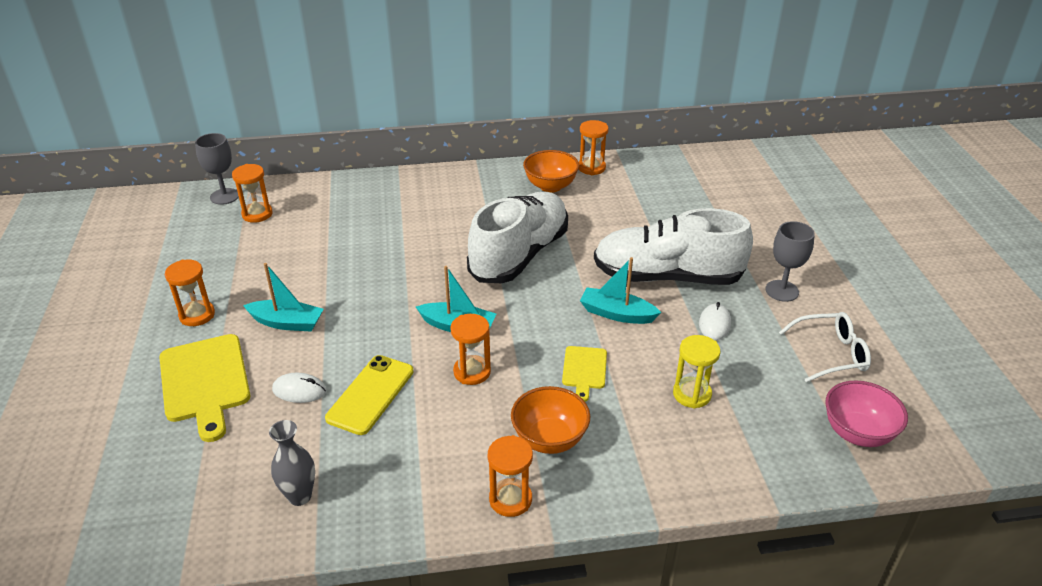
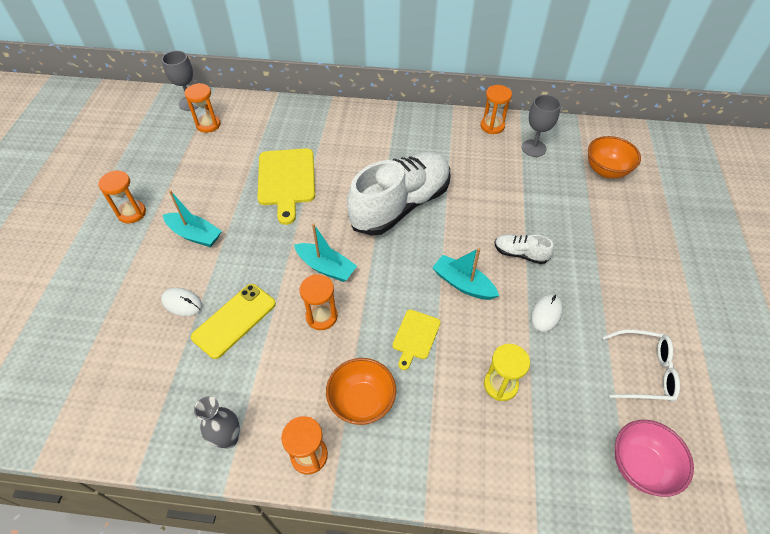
camera: 15 degrees right, 15 degrees up
(205, 382) = (116, 278): yellow cutting board -> yellow cutting board (286, 180)
(300, 496) = (147, 407): grey vase -> grey vase (228, 438)
(550, 186) = (450, 139): orange bowl -> orange bowl (606, 171)
(667, 277) = (520, 254): white shoe -> white shoe, size x0.42
(782, 291) = (620, 291): grey goblet -> grey goblet (533, 148)

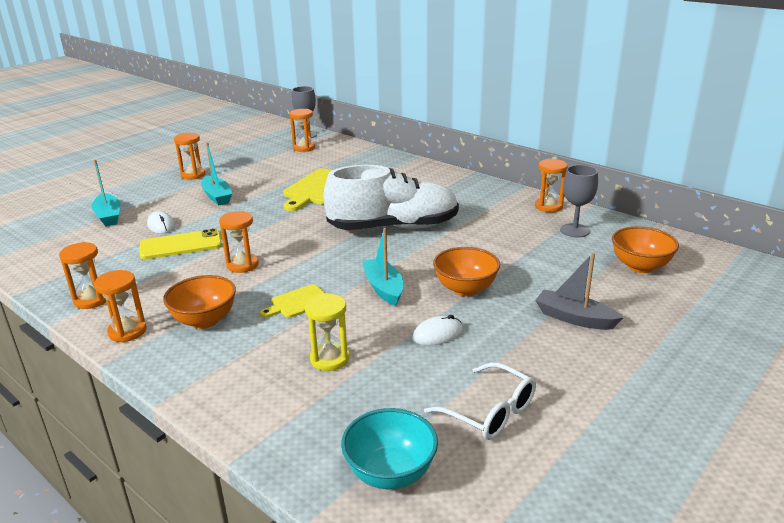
camera: 35 degrees right, 25 degrees down
(228, 438) = (91, 300): grey vase -> orange hourglass
(326, 267) = (284, 241): turquoise boat -> turquoise boat (108, 216)
(520, 254) = (465, 289): white shoe -> orange bowl
(613, 248) = (574, 318): none -> grey boat
(640, 466) = (390, 473): pink bowl -> turquoise bowl

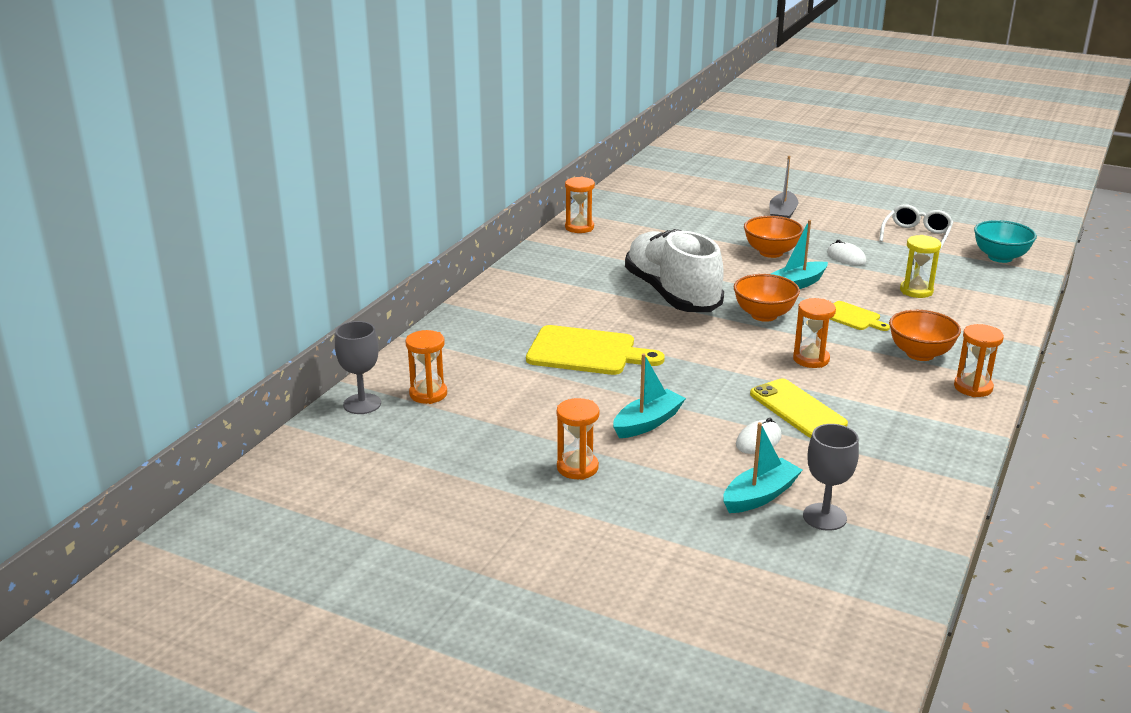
camera: 105 degrees left, 0 degrees up
(91, 300) = (948, 427): orange hourglass -> none
(575, 230) = (629, 216): grey goblet -> grey goblet (824, 517)
(640, 266) = (684, 195): orange bowl -> orange bowl (764, 315)

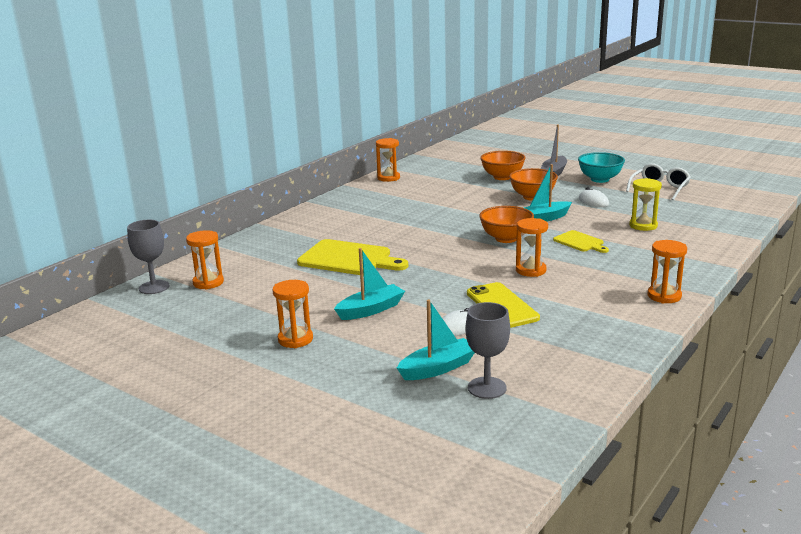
camera: 10 degrees right, 5 degrees down
(672, 294) = (438, 222): white shoe -> none
(920, 354) = (627, 270): orange bowl -> orange bowl (502, 177)
(1000, 257) = (726, 204): turquoise bowl -> turquoise bowl (599, 179)

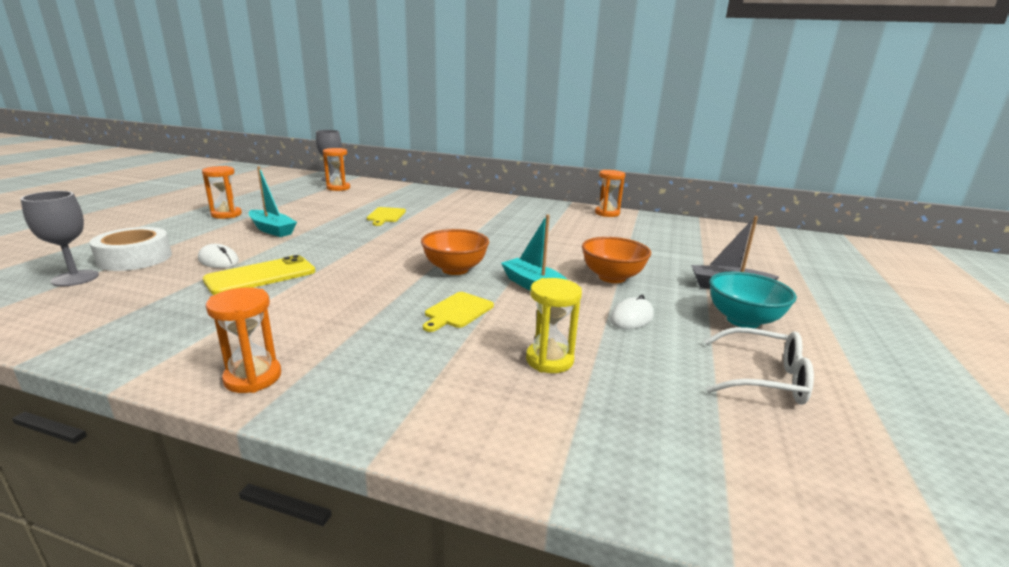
camera: 70 degrees right, 0 degrees up
(348, 259) = (385, 216): yellow cutting board -> yellow cutting board, size x0.54
(438, 368) = (135, 258): turquoise boat -> white tape
(502, 177) = (670, 258): orange bowl -> none
(530, 270) = (357, 285): orange hourglass -> none

